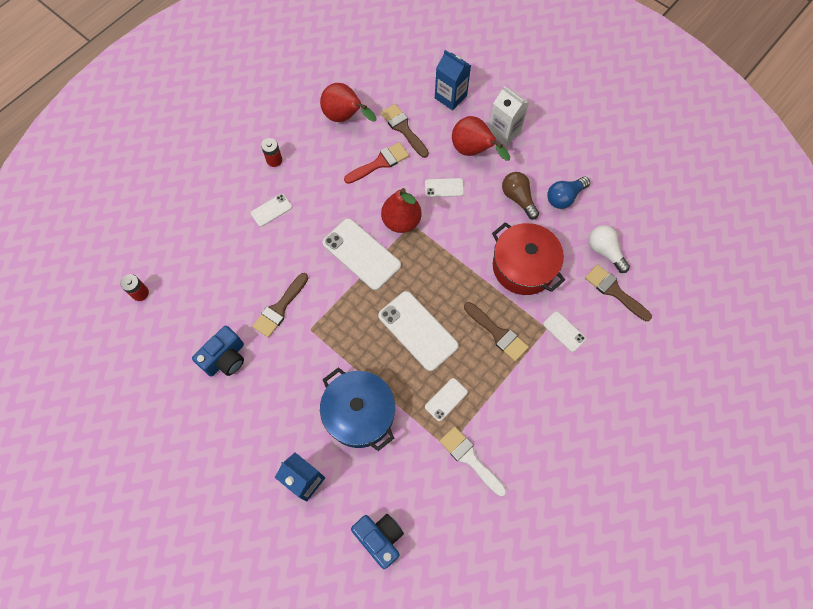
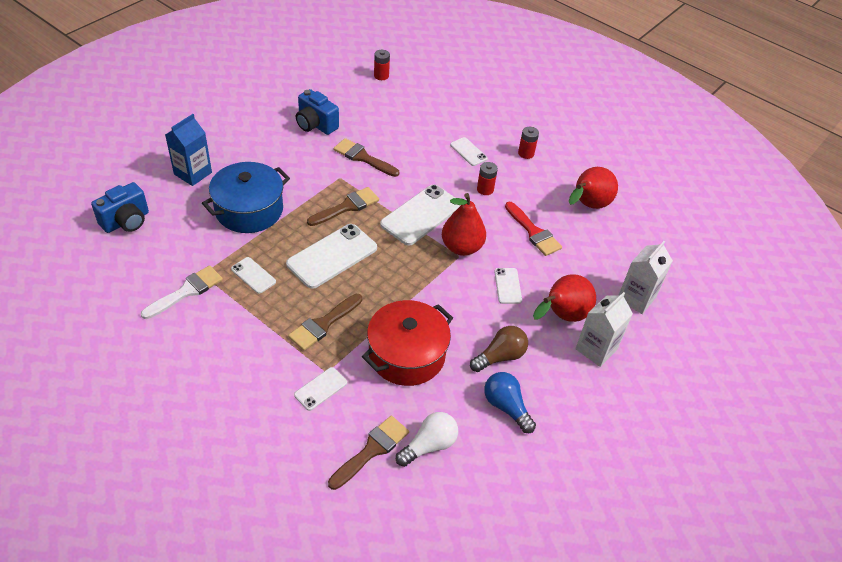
camera: 85 degrees right, 20 degrees down
(325, 198) = (485, 189): none -> red battery
(403, 129) = (582, 253): brown brush -> brown brush (347, 207)
(450, 97) = (636, 298): blue carton -> white carton

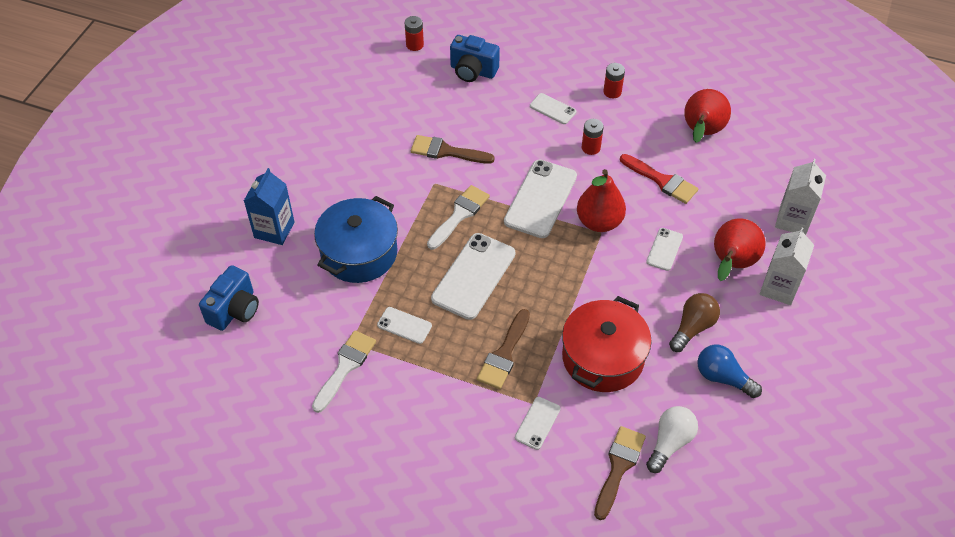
camera: 15 degrees left, 5 degrees up
(315, 125) = (375, 128): blue camera -> blue camera (473, 71)
(347, 207) = (459, 215): brown brush -> white brush
(507, 286) = (664, 249): white phone -> white phone turned 45 degrees clockwise

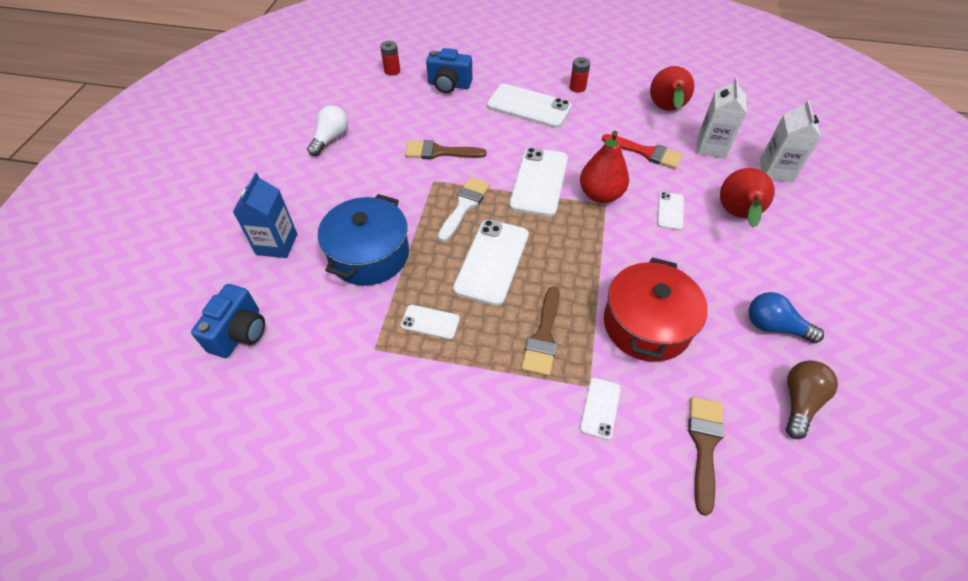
camera: 10 degrees left, 0 degrees up
(345, 367) = (372, 378): white brush -> none
(552, 109) = (529, 106): white phone -> white phone, size x1.95
(591, 148) = (572, 133): red battery -> none
(670, 443) = (748, 406): white light bulb -> white light bulb (331, 139)
(692, 327) = (724, 280): brown light bulb -> brown light bulb (799, 401)
(779, 288) = (790, 231): white carton -> white carton (711, 147)

